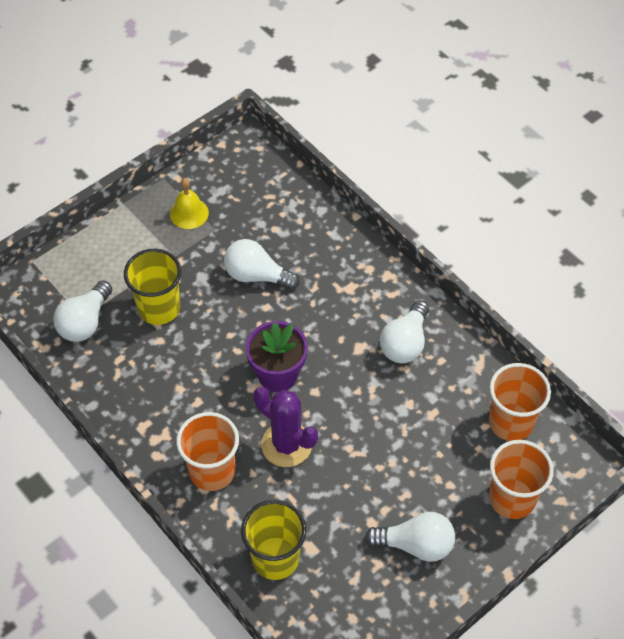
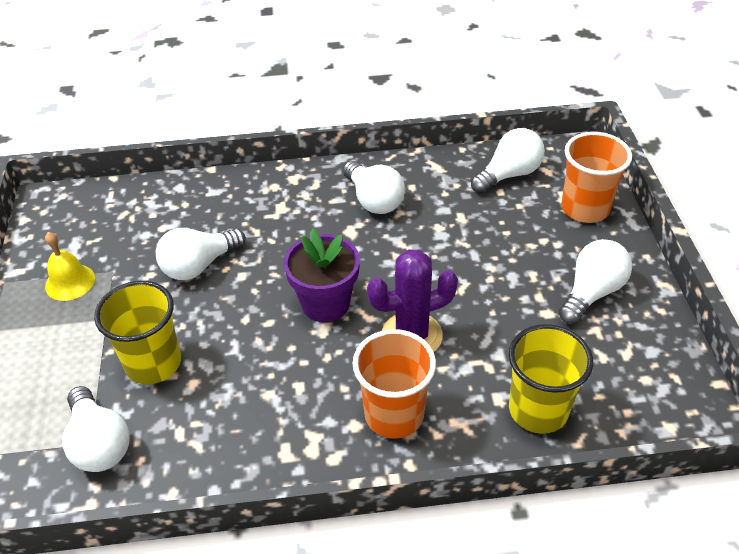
camera: 55 degrees left, 10 degrees down
(511, 422) = (509, 174): orange cup -> white light bulb

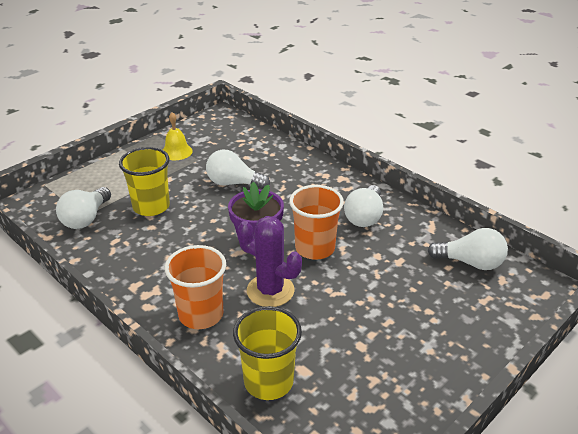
camera: 50 degrees right, 10 degrees down
(585, 208) = (489, 317): orange cup -> orange cup (315, 248)
(591, 292) = (408, 360): white light bulb -> none

